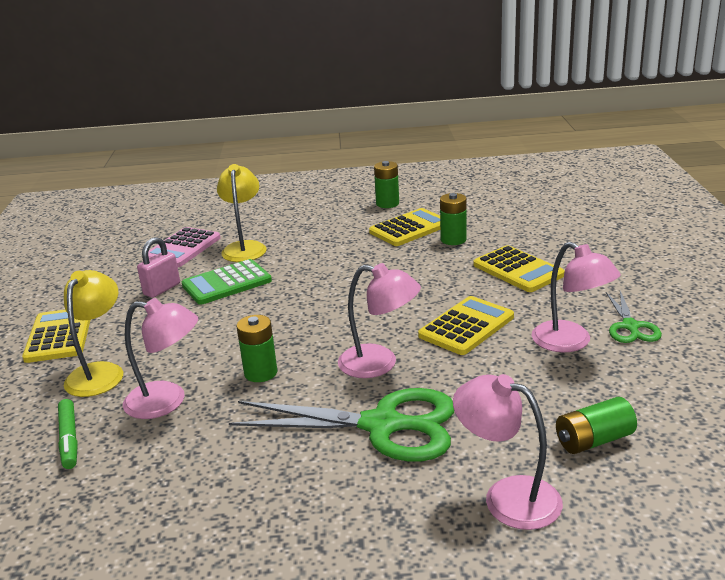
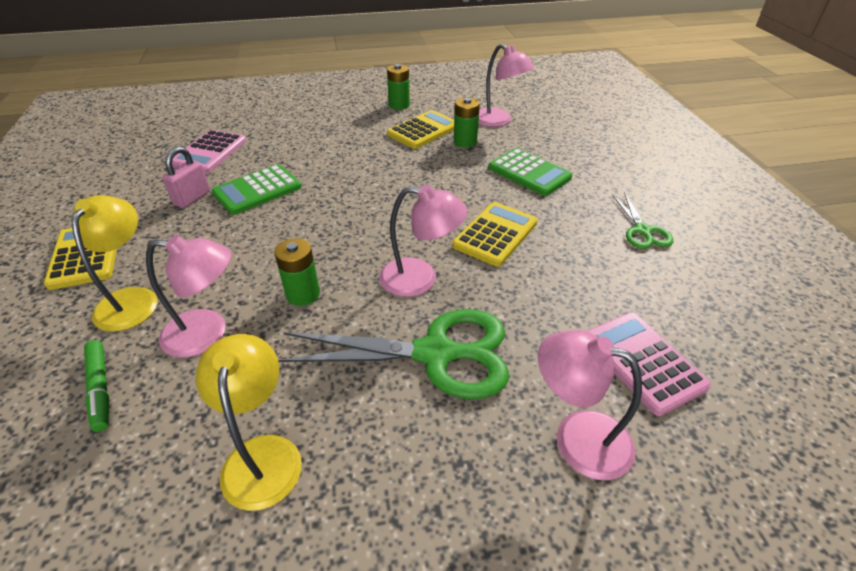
camera: 10 degrees left, 15 degrees up
(245, 247) = (271, 151): yellow lamp -> yellow lamp (262, 455)
(518, 270) = (529, 173): yellow calculator -> green calculator
(571, 342) = (594, 249): pink lamp -> pink lamp (498, 121)
(593, 440) = (643, 362): green battery -> pink calculator

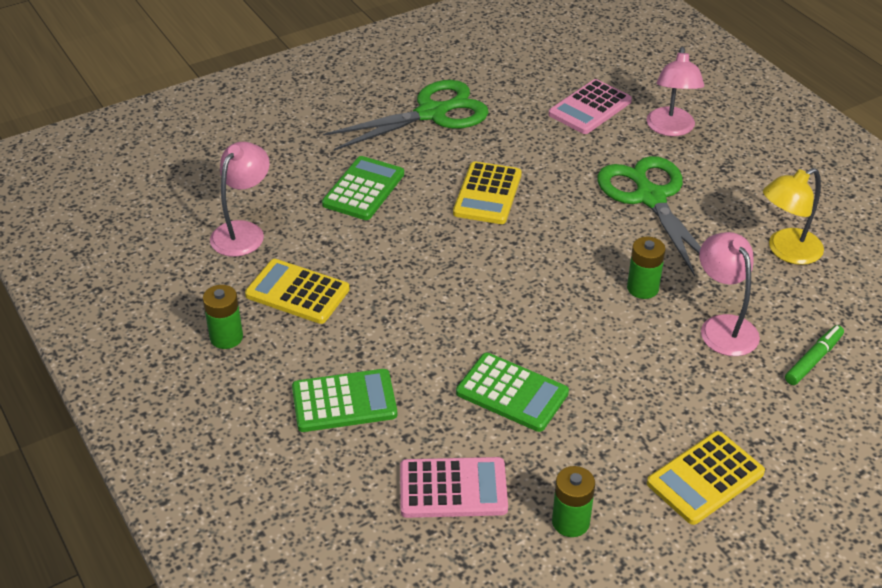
camera: 110 degrees left, 0 degrees up
(132, 299) = (728, 399): yellow lamp -> none
(192, 198) = (560, 446): pink padlock -> none
(313, 131) = (344, 401): none -> green calculator
(420, 279) = (577, 224): pink lamp -> none
(465, 142) = (313, 249): green battery -> green battery (570, 522)
(495, 234) = (487, 194): yellow calculator -> yellow calculator turned 90 degrees counterclockwise
(642, 231) = (432, 113): green scissors -> green scissors, size x1.92

